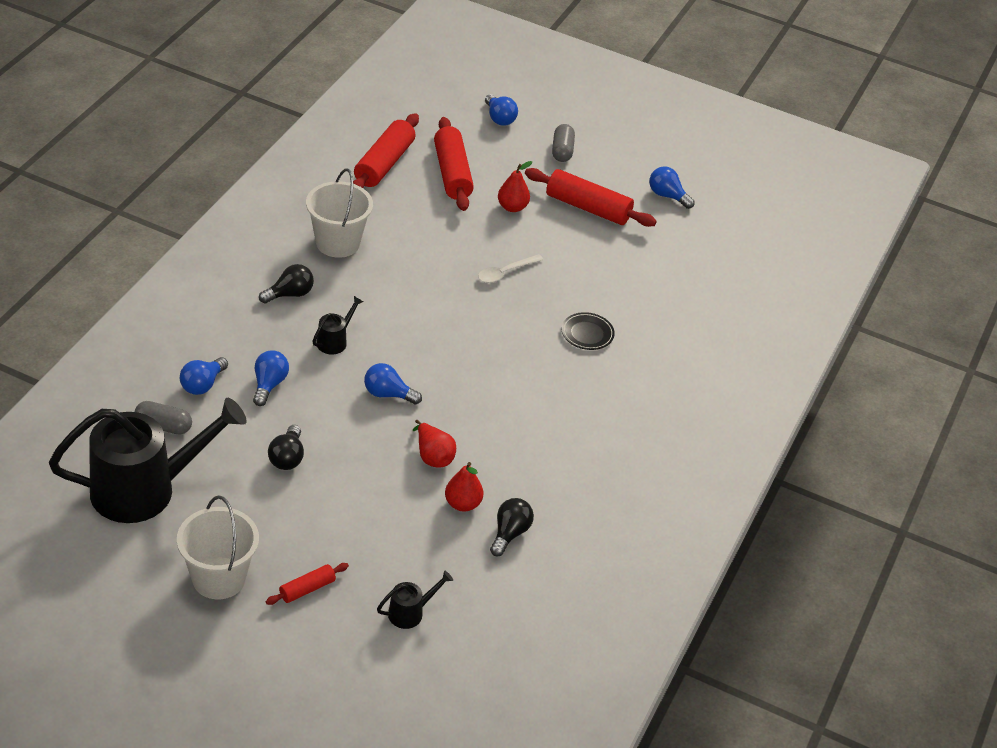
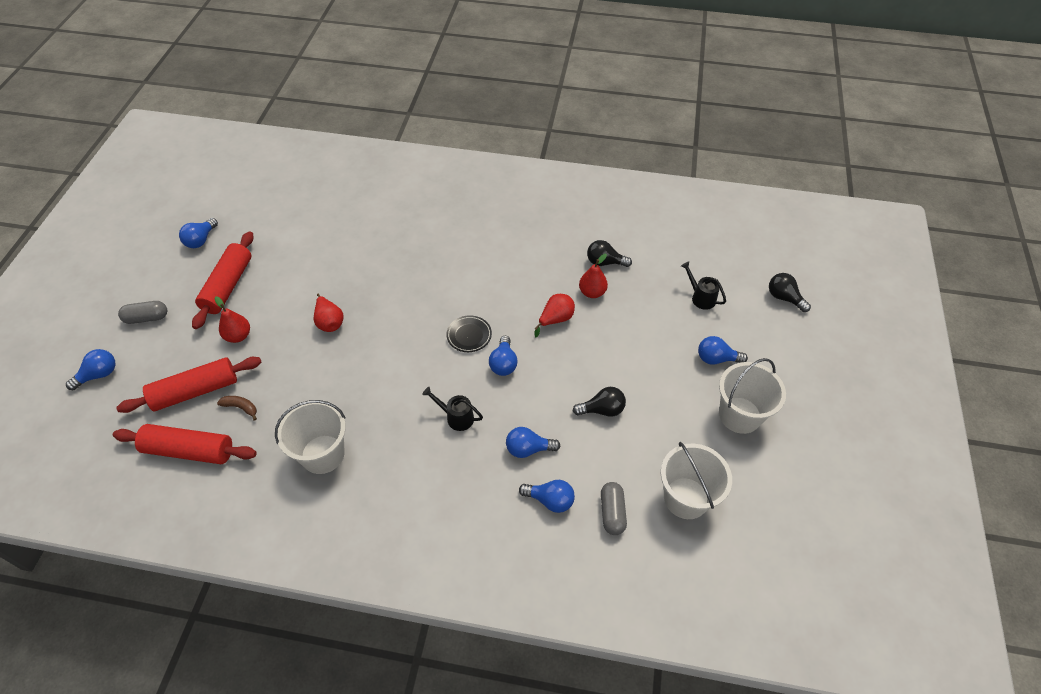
camera: 100 degrees left, 10 degrees up
(146, 489) = (686, 498): black watering can -> white bucket
(290, 294) = (407, 470): black light bulb -> black light bulb (784, 298)
(307, 589) = (716, 359): red rolling pin -> blue light bulb
(418, 199) = (241, 407): none -> brown banana
(505, 273) = (329, 322): white spoon -> red pear
(587, 333) = (387, 259): black plate -> black plate (469, 335)

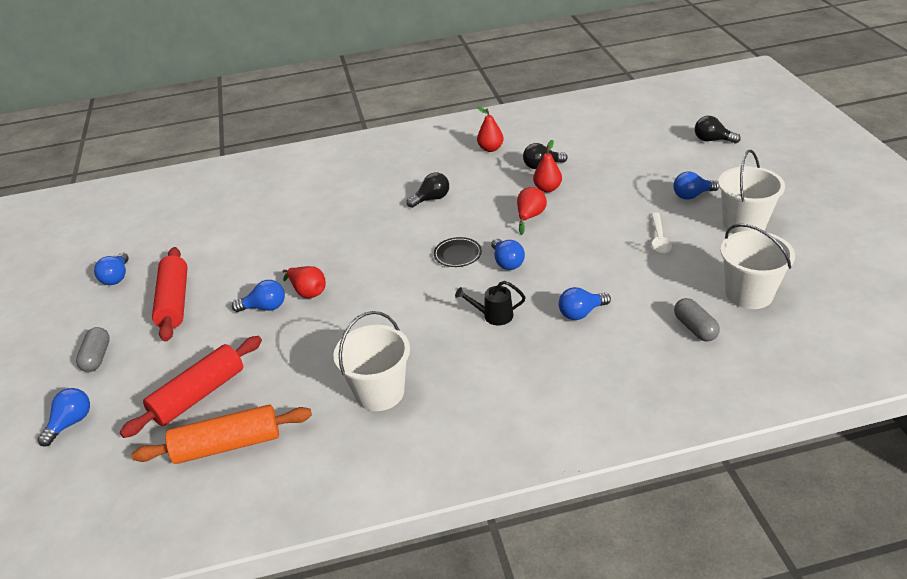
camera: 20 degrees left, 15 degrees down
(147, 318) = (97, 357): grey capsule -> grey capsule turned 60 degrees counterclockwise
(189, 450) = (227, 445): red rolling pin -> orange rolling pin
(238, 336) = (215, 335): red pear -> red pear (490, 149)
(241, 407) = (261, 389): brown banana -> none
(550, 500) = (632, 341): blue light bulb -> blue light bulb (265, 307)
(602, 410) = (624, 262): black light bulb -> black light bulb (431, 199)
(651, 396) = (659, 238): none -> white spoon
(700, 297) = (644, 162): black watering can -> none

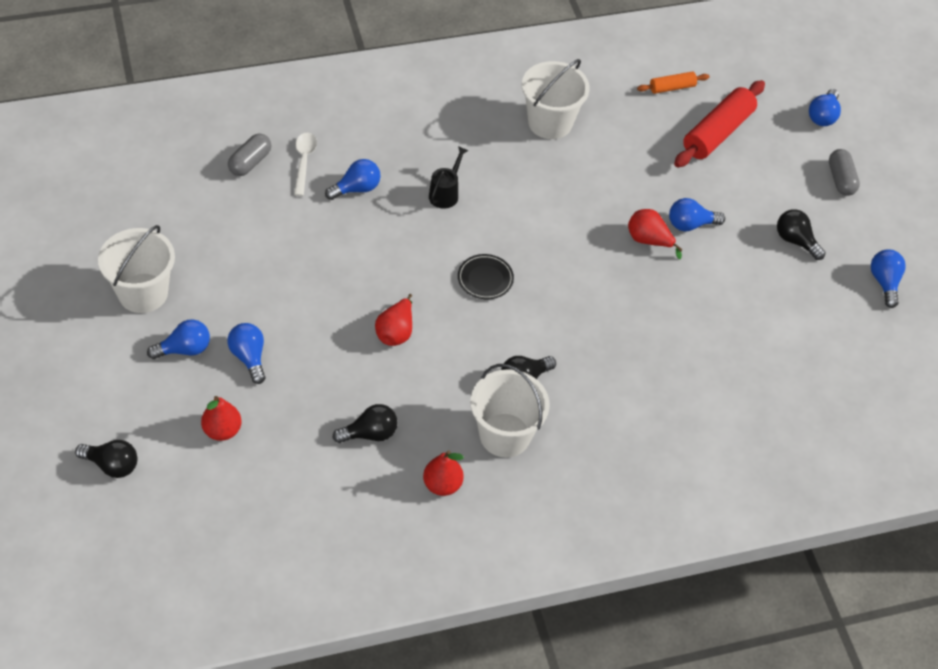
camera: 170 degrees right, 15 degrees up
(174, 302) = (795, 241): red rolling pin -> black light bulb
(227, 445) = (672, 87): orange rolling pin -> orange rolling pin, size x0.52
(493, 316) = (446, 193): black watering can -> black watering can turned 60 degrees counterclockwise
(507, 262) = (428, 261): blue light bulb -> blue light bulb (249, 357)
(547, 188) = (367, 383): red pear -> red pear (222, 430)
(659, 238) = (248, 280): white spoon -> white spoon (304, 161)
(695, 328) = (250, 162): grey capsule -> grey capsule turned 60 degrees clockwise
(749, 294) = (182, 196): white bucket -> white bucket (505, 435)

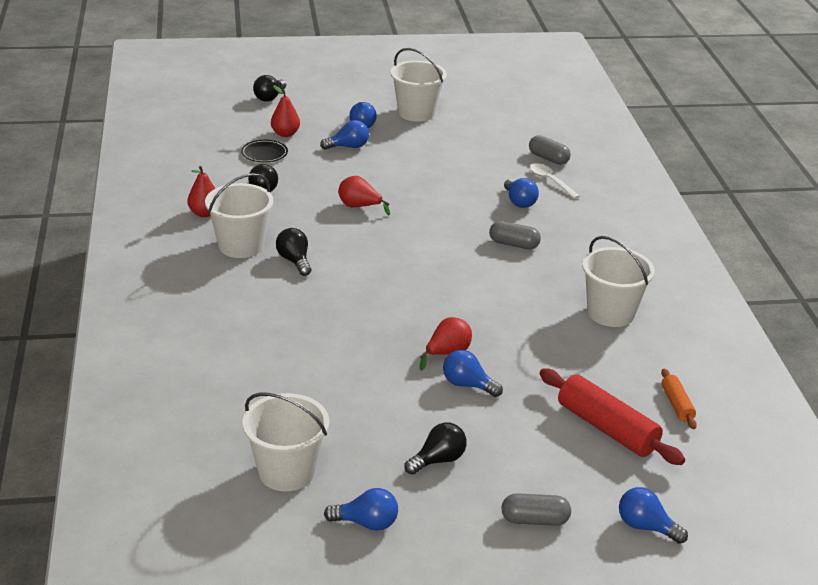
camera: 100 degrees right, 20 degrees down
(304, 161) = (550, 181): white spoon -> white spoon turned 135 degrees counterclockwise
(446, 193) = (513, 244): black watering can -> grey capsule
(485, 279) = (410, 254): black plate -> black plate (264, 154)
(690, 224) = (467, 385): blue light bulb -> blue light bulb turned 60 degrees counterclockwise
(847, 342) = (286, 471): none -> white bucket

